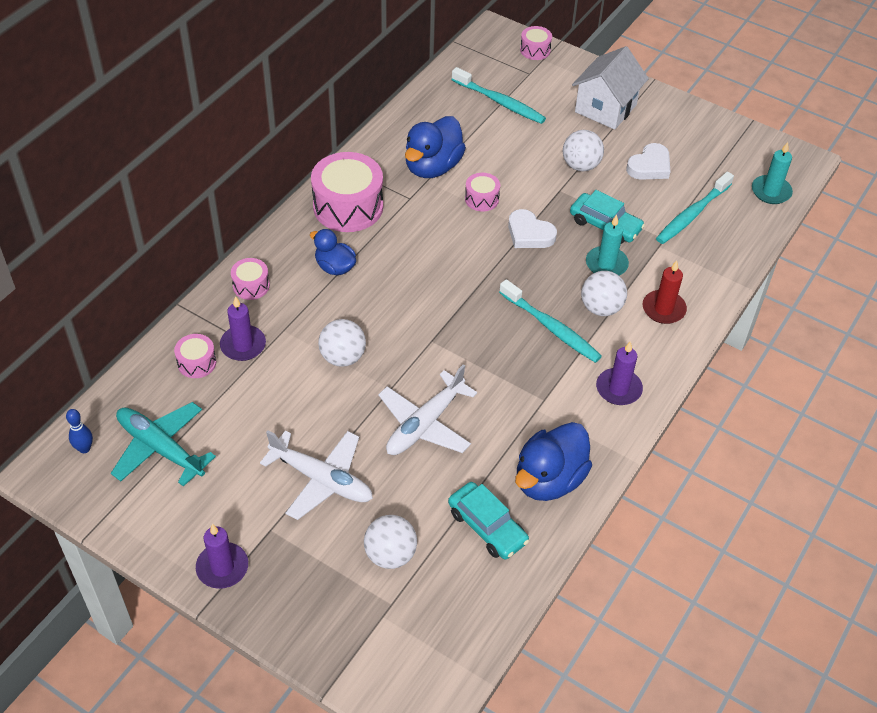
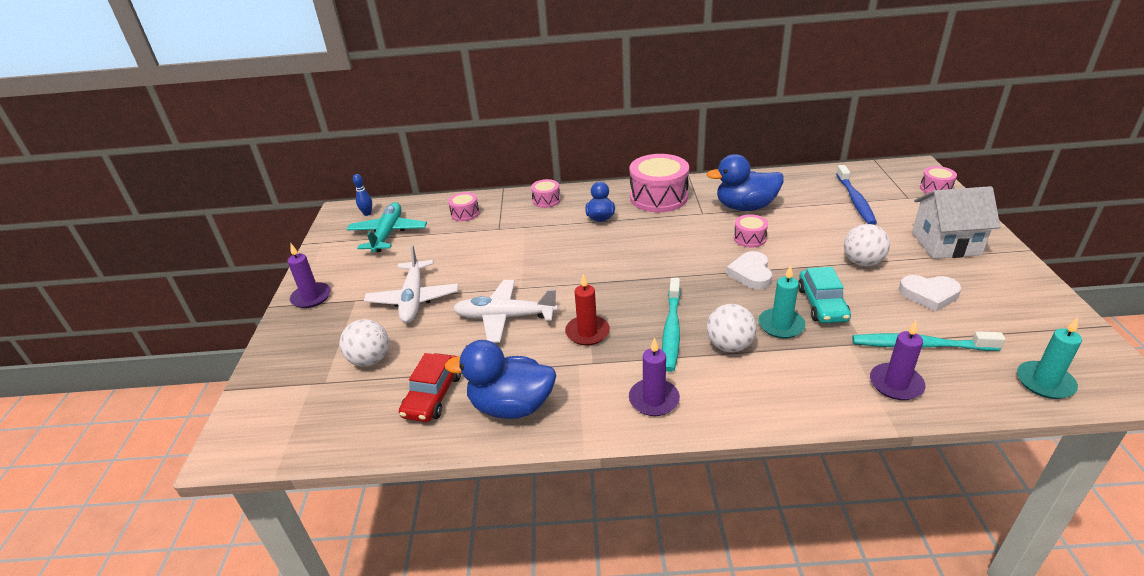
camera: 60 degrees right, 15 degrees down
(243, 345) = (496, 220): purple candle -> purple candle (896, 384)
(343, 357) = (527, 257): white ball -> none
(487, 527) = (433, 395): turquoise car -> red car
(500, 102) = (855, 200): turquoise toothbrush -> blue toothbrush
(663, 309) = (781, 383): red candle -> red candle (587, 332)

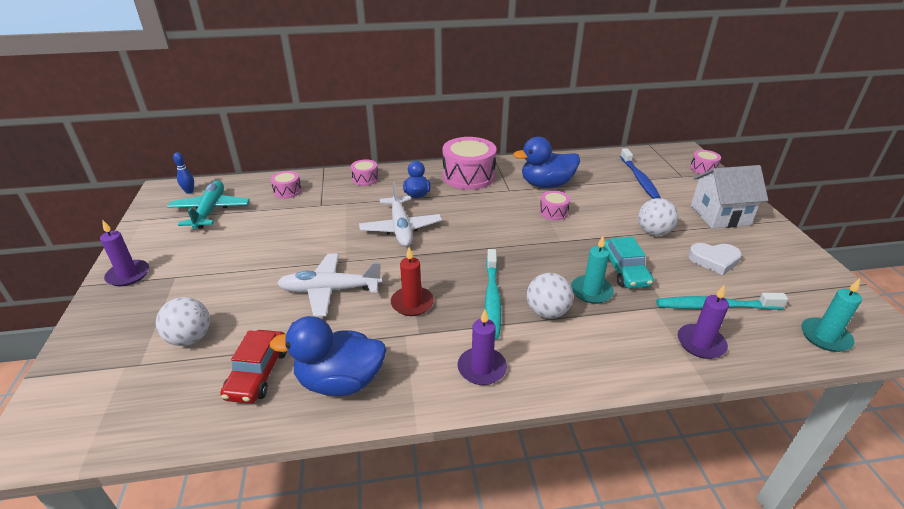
camera: 10 degrees left, 0 degrees up
(413, 299) = (236, 274): white plane -> white plane (401, 228)
(751, 274) = (558, 244): white heart -> none

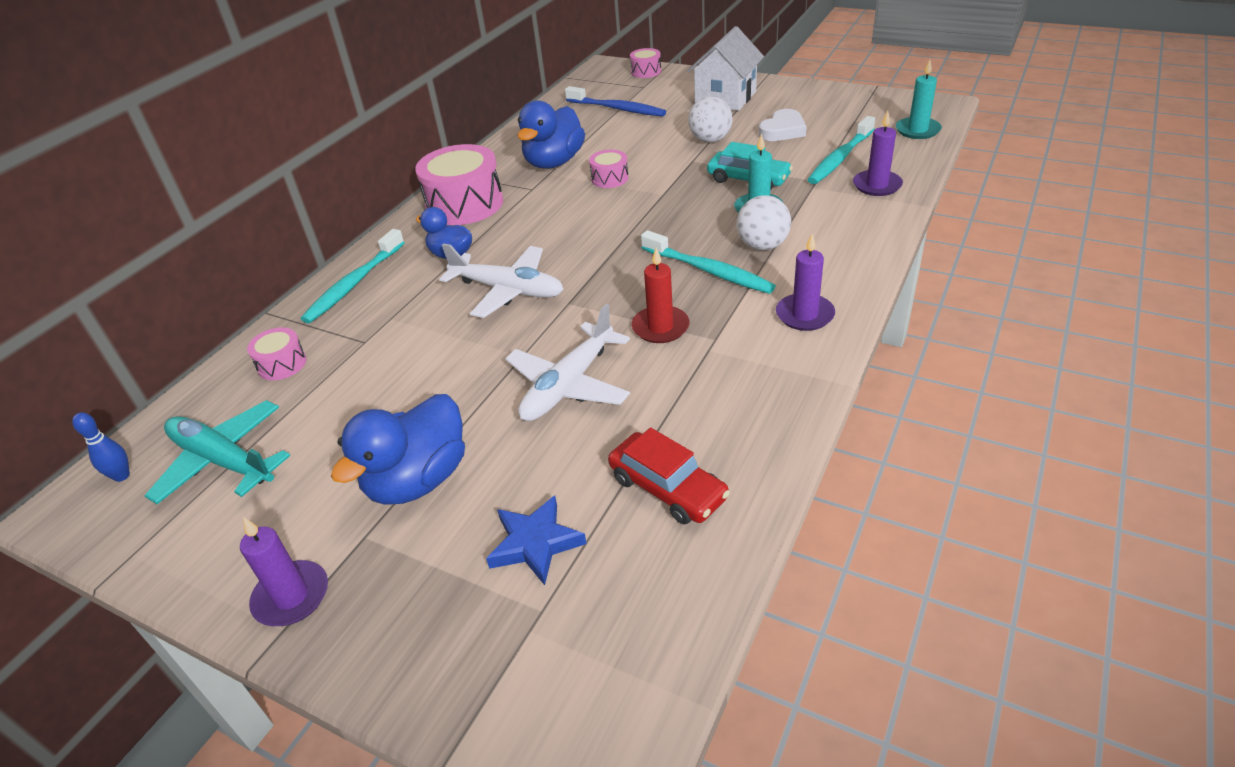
camera: 50 degrees left, 5 degrees up
(190, 338) = (535, 543): white ball -> blue star
(340, 381) = (741, 421): blue duck -> blue duck (418, 480)
(365, 179) = (354, 284): pink drum -> turquoise toothbrush

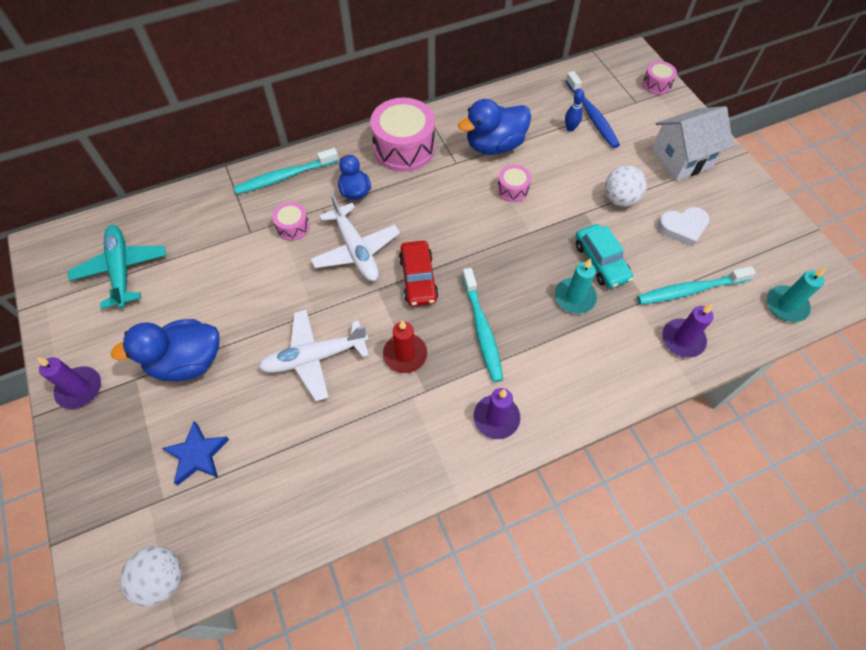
camera: 35 degrees right, 20 degrees up
(122, 476) = (77, 242): blue bowling pin -> blue bowling pin (570, 128)
(282, 364) = (200, 217): pink drum -> pink drum (293, 227)
(667, 488) = (288, 478): red car -> red car (418, 278)
(762, 246) = (539, 334): white ball -> white ball (162, 578)

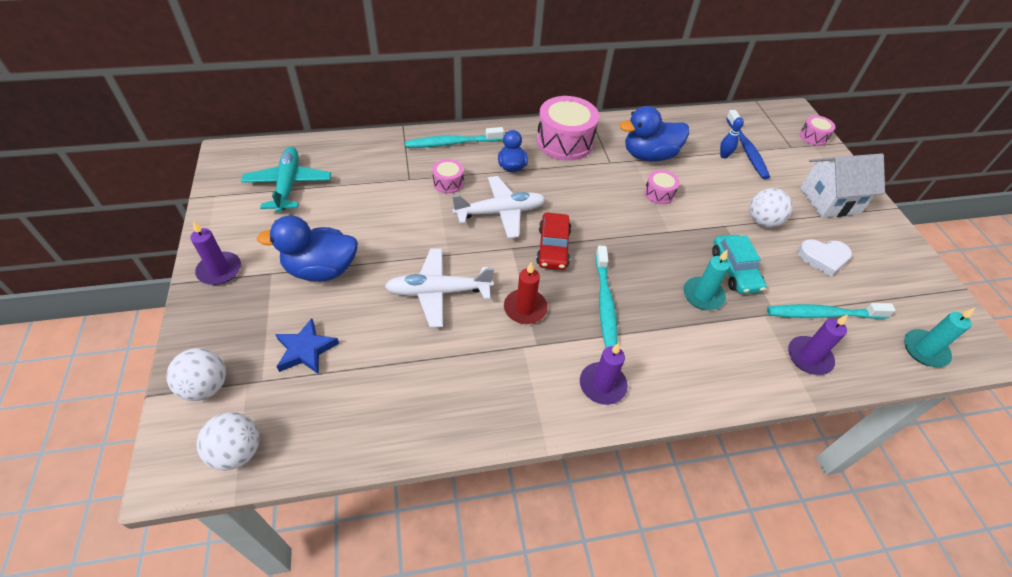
camera: 10 degrees right, 10 degrees down
(108, 520) = (206, 386): none -> white ball
(356, 250) = (500, 212): white plane -> white plane turned 90 degrees counterclockwise

